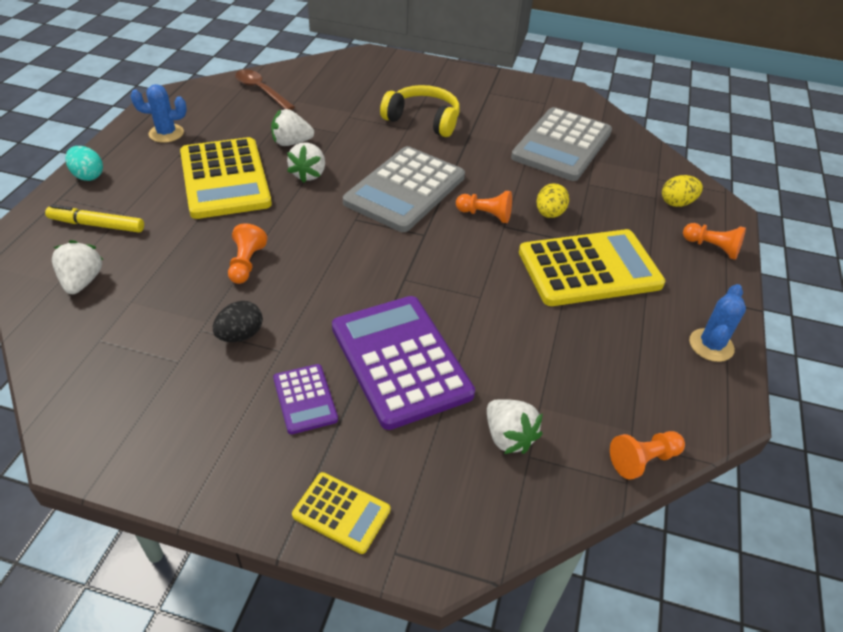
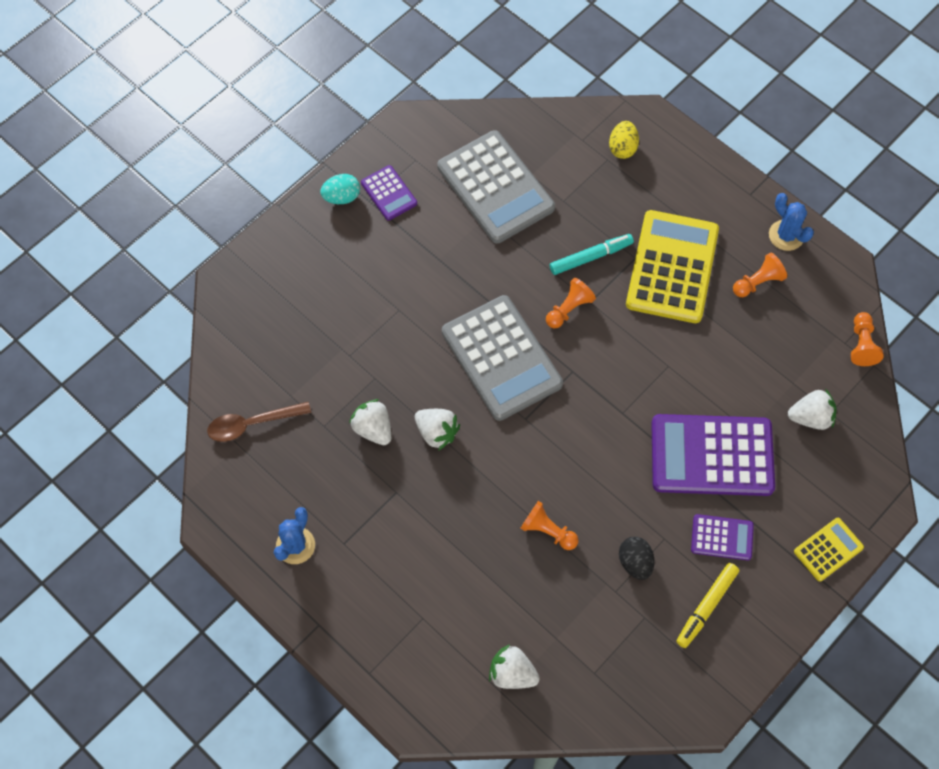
camera: 60 degrees left, 20 degrees up
(88, 176) = (341, 639): turquoise egg -> turquoise egg (342, 197)
(97, 225) = (432, 646): yellow marker -> yellow marker (706, 607)
(225, 179) = (408, 511): yellow calculator -> none
(291, 143) = (373, 429): white strawberry -> white strawberry turned 120 degrees clockwise
(423, 120) = (391, 288): yellow headphones -> none
(504, 98) = (389, 193): none -> purple calculator
(549, 214) = (590, 257): yellow egg -> turquoise marker
(712, 248) = (688, 161): orange pawn -> orange pawn (757, 282)

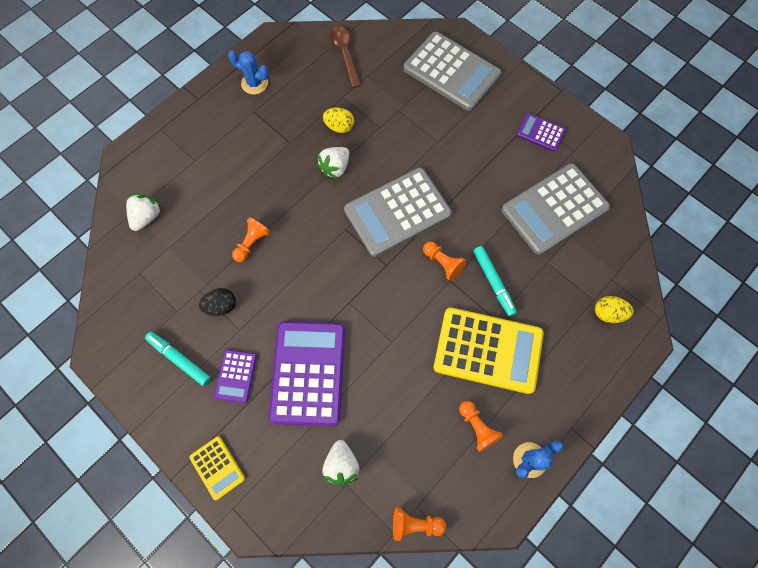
camera: 90 degrees right, 5 degrees up
(290, 289) = (451, 72): none -> grey calculator
(342, 197) = (533, 101): turquoise egg -> none
(373, 429) = (339, 127): white strawberry -> yellow egg
(389, 193) = (540, 133): purple calculator -> purple calculator turned 60 degrees clockwise
(706, 607) = (179, 359): yellow marker -> turquoise marker

